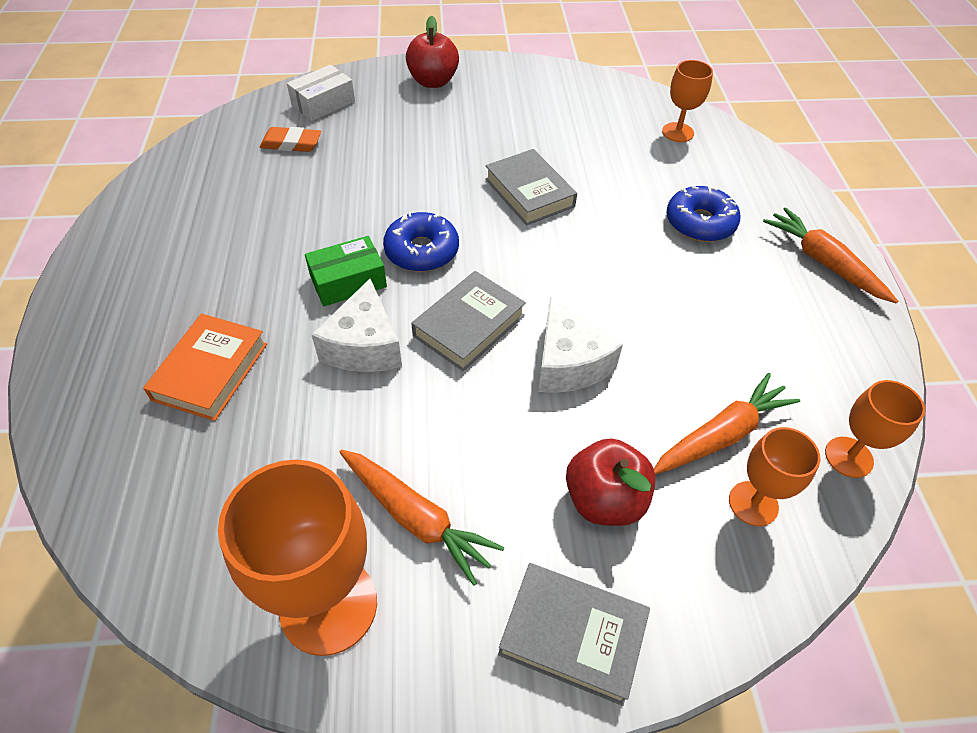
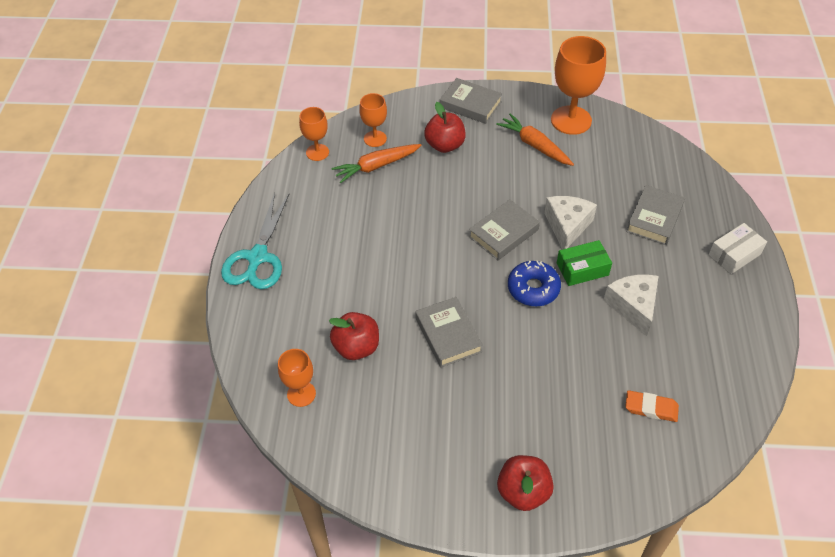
camera: 170 degrees left, 0 degrees up
(210, 371) = (654, 218): orange book -> grey book
(323, 103) = (632, 464): white box -> white box (734, 254)
(568, 363) = (447, 207): white cheese -> white cheese (633, 306)
(636, 174) = (356, 347): none -> red apple
(700, 223) = (327, 296): blue donut -> none
(823, 262) = (257, 257): orange carrot -> turquoise scissors

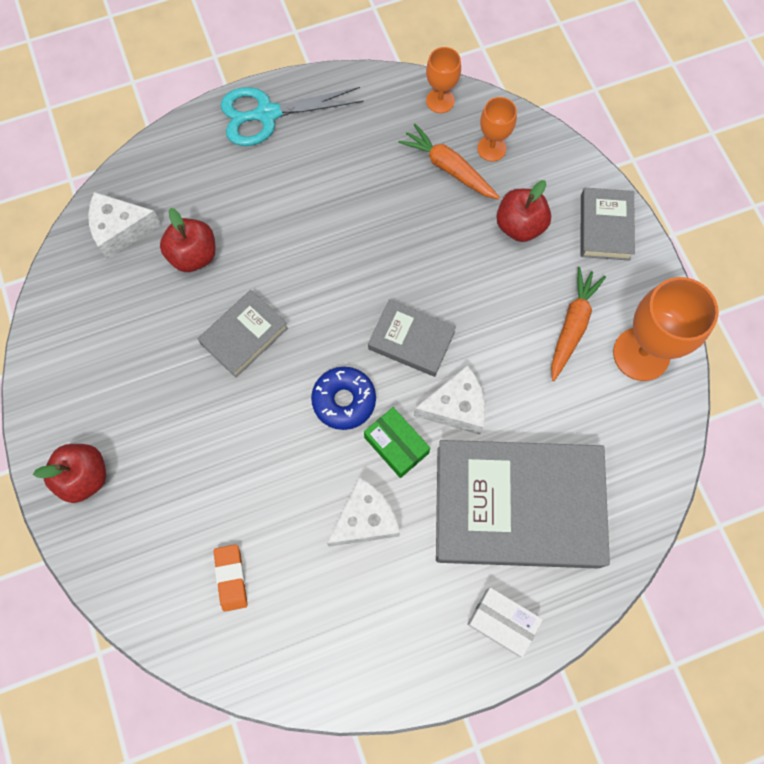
camera: 65 degrees right, 20 degrees up
(301, 394) = (121, 230): orange goblet -> white cheese
(654, 218) = (517, 506): grey book -> grey book, size x2.09

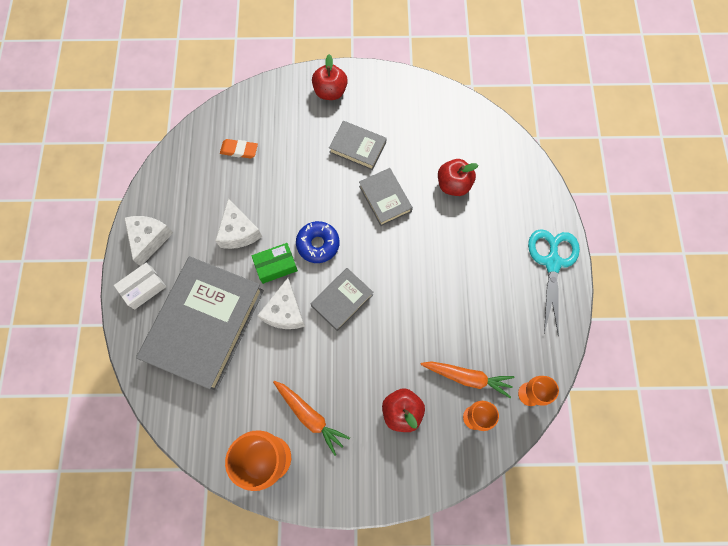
camera: 110 degrees right, 0 degrees up
(121, 230) = (486, 147): white cheese -> white cheese (149, 239)
(449, 168) = (467, 377): orange carrot -> orange carrot turned 45 degrees clockwise
(605, 227) = (378, 478): grey book -> grey book (357, 147)

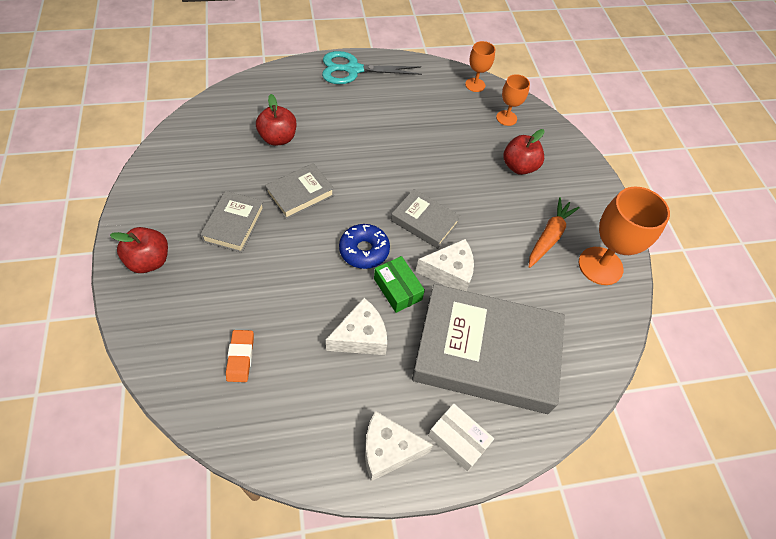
camera: 105 degrees left, 15 degrees down
(467, 377) = (473, 123): orange carrot -> none

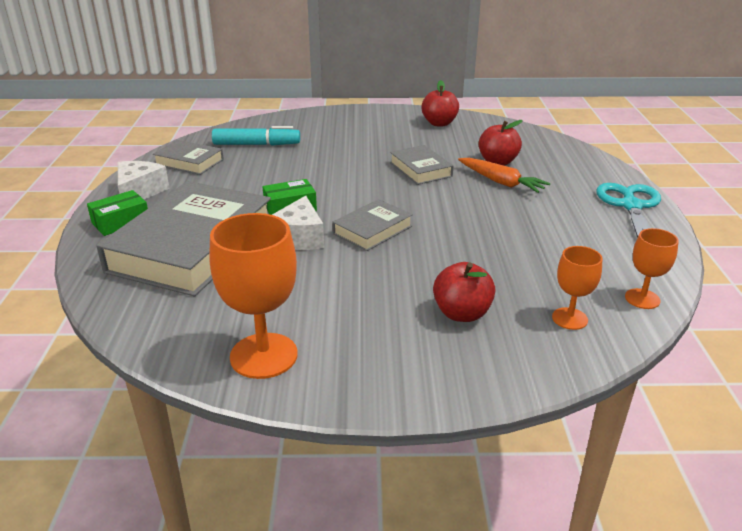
camera: 105 degrees right, 25 degrees down
(149, 261) = (357, 117): red apple -> red apple (439, 123)
(234, 224) = (387, 143): grey book -> grey book (189, 162)
(240, 357) = (256, 144): orange eraser -> turquoise marker
(360, 337) = (248, 188): white cheese -> none
(364, 250) = (342, 195): blue donut -> none
(458, 440) = (121, 222): white box -> green box
(549, 236) = (328, 317): orange carrot -> orange carrot (501, 182)

